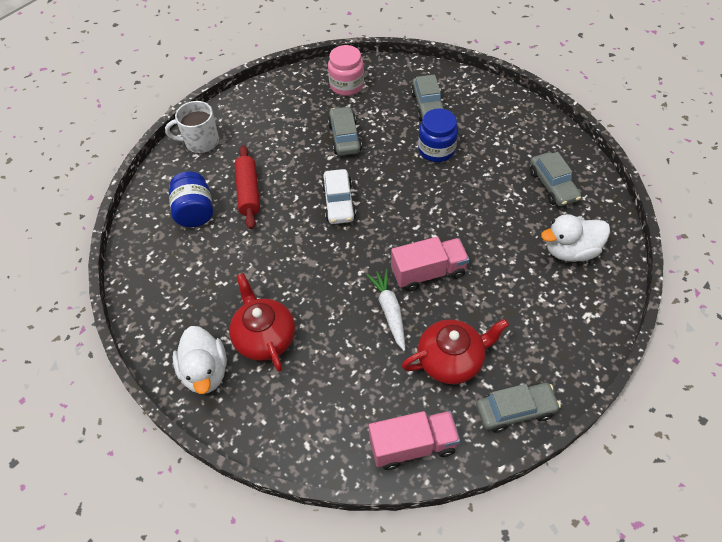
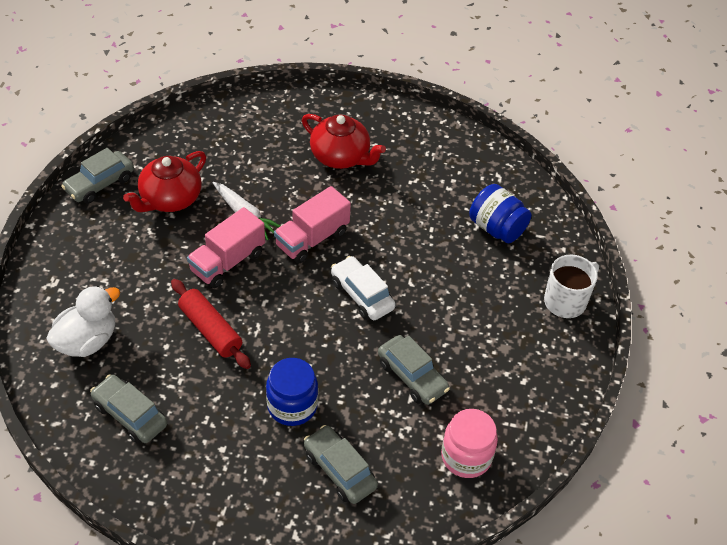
camera: 145 degrees right, 5 degrees down
(205, 372) = (368, 119): white duck -> none
(248, 192) = (463, 268): red rolling pin -> red rolling pin (210, 330)
(413, 446) = (174, 134): pink truck -> pink truck (312, 239)

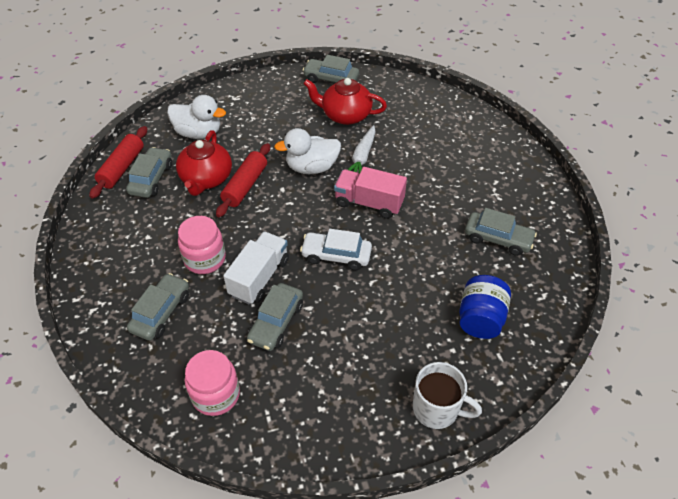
camera: 65 degrees right, 0 degrees up
(86, 439) = (122, 168): none -> red rolling pin
(227, 262) = (311, 167): pink truck -> white duck
(292, 406) = (205, 259): blue jar -> pink jar
(341, 156) = (466, 184): red teapot -> red teapot (206, 179)
(348, 368) = (259, 277): none -> white truck
(362, 295) = (336, 256): white car -> white car turned 105 degrees counterclockwise
(420, 171) = (498, 239): none -> grey car

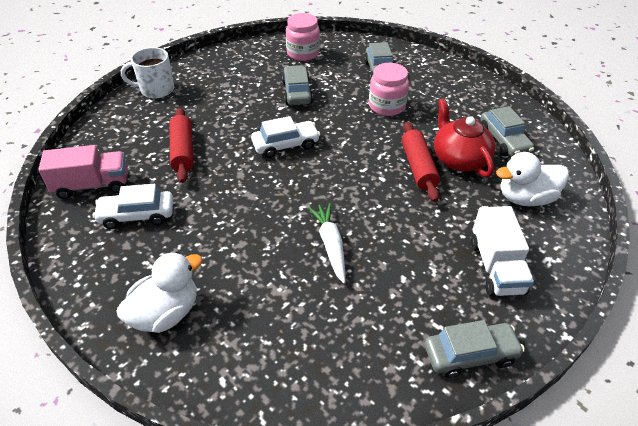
camera: 150 degrees right, 5 degrees down
(122, 168) = (540, 139): red rolling pin -> red rolling pin (183, 151)
(259, 277) = (334, 110): white truck -> white truck (496, 267)
(311, 167) = (374, 211): white duck -> white duck (166, 313)
(345, 115) = (396, 297): red teapot -> none
(369, 203) = (288, 199): pink truck -> pink truck (92, 185)
(480, 319) = (138, 146): blue jar -> none
(498, 239) = (137, 215): grey car -> white car

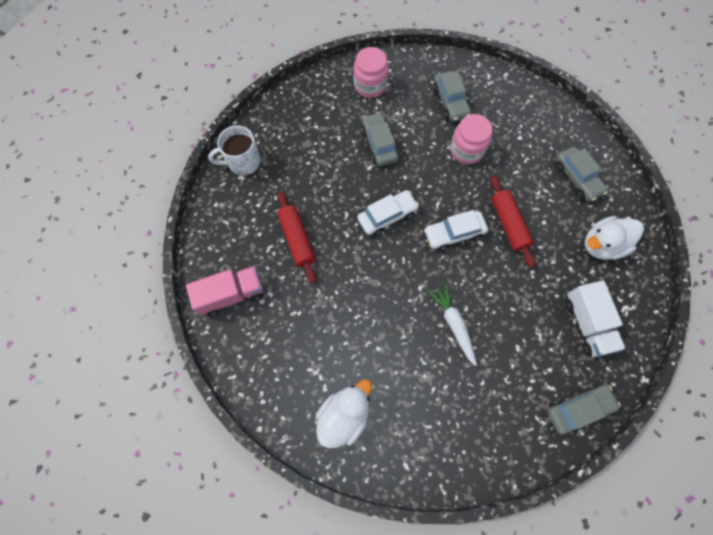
camera: 10 degrees left, 25 degrees up
(137, 215) = (284, 321): white car -> white car (454, 234)
(459, 159) = (542, 208): red teapot -> none

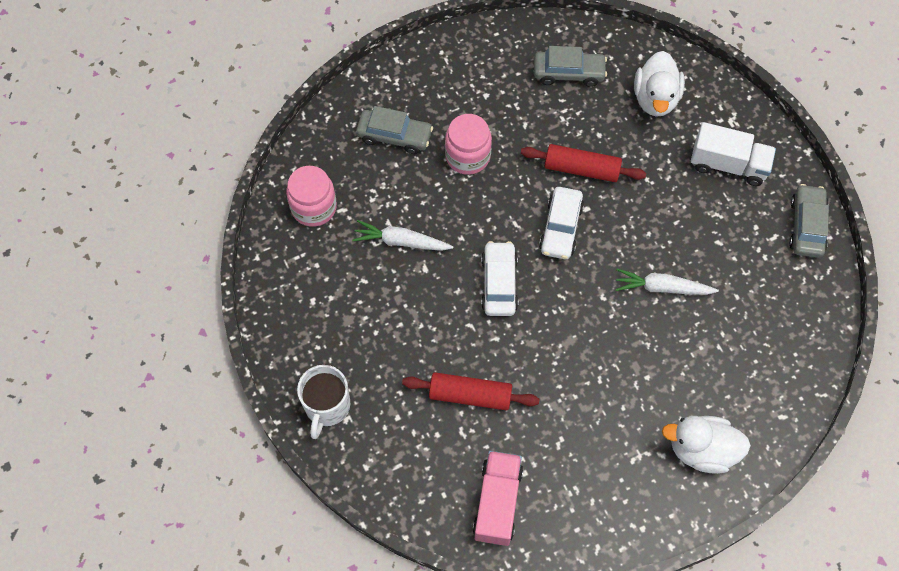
camera: 60 degrees left, 5 degrees down
(344, 415) = (701, 450): white duck -> white duck turned 60 degrees counterclockwise
(379, 144) = (401, 241): grey car -> white carrot

